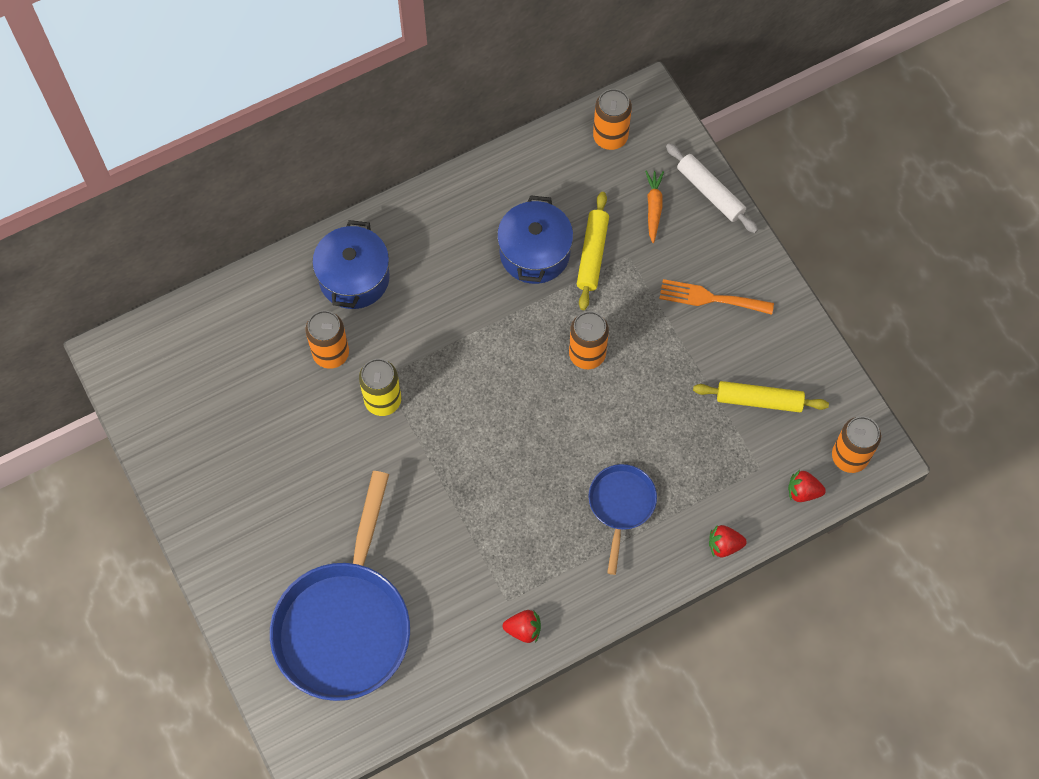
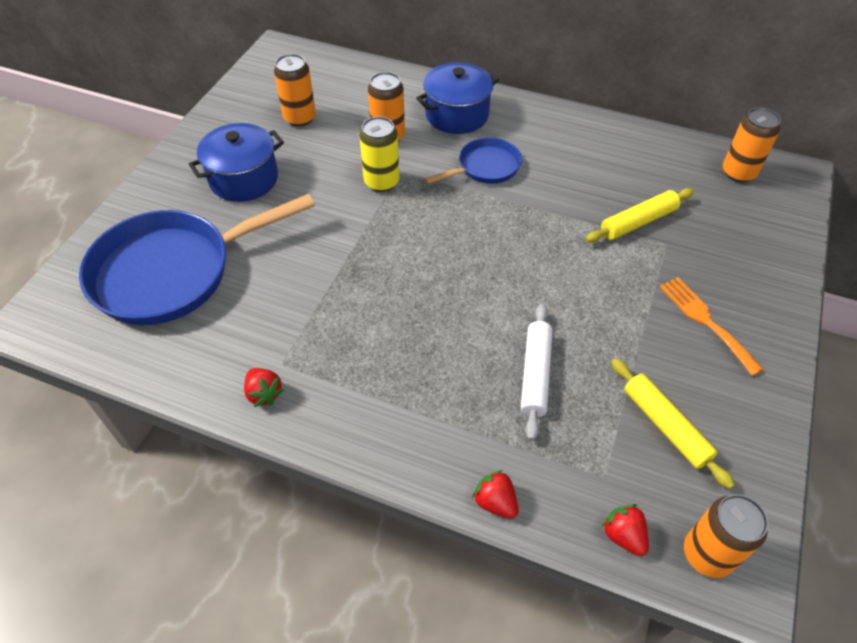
camera: 50 degrees right, 15 degrees down
(534, 253) = (595, 190): blue pot -> blue pot (244, 179)
(587, 354) = (555, 272): orange can -> orange can (300, 118)
(621, 505) = (450, 387): blue pan -> blue pan (485, 167)
(653, 207) = (725, 233): orange carrot -> none
(710, 192) = (788, 259): white rolling pin -> white rolling pin (535, 374)

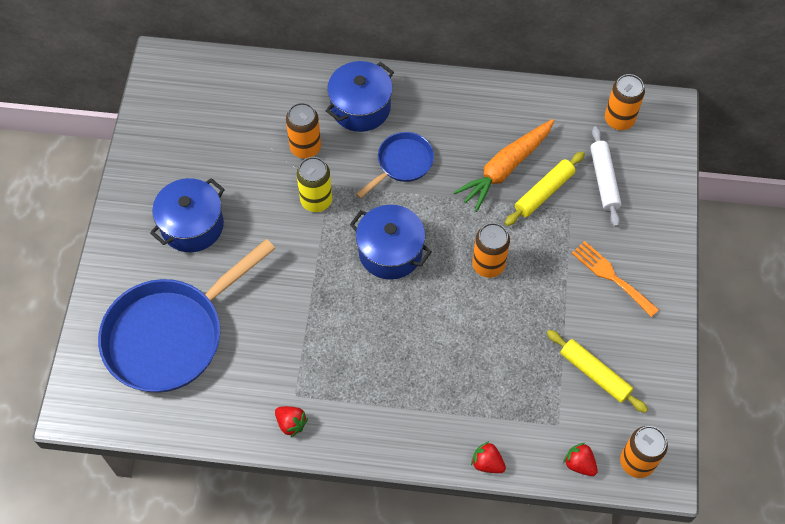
camera: 15 degrees left, 10 degrees up
(300, 118) = (216, 144): orange can -> orange can (488, 265)
(445, 243) = (390, 252): none -> blue pot
(535, 374) = (492, 355): white rolling pin -> white rolling pin (604, 180)
(598, 192) = (505, 168): none -> orange carrot

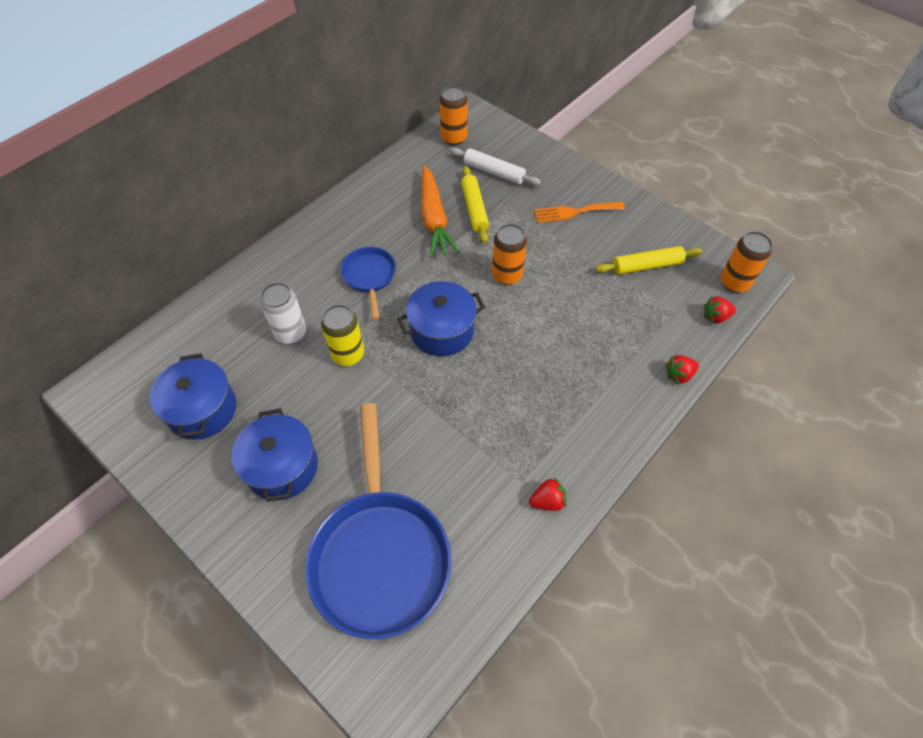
camera: 55 degrees left, 5 degrees down
(305, 147) = (290, 333): orange can -> white can
(360, 107) = (292, 274): blue pot -> blue pot (202, 409)

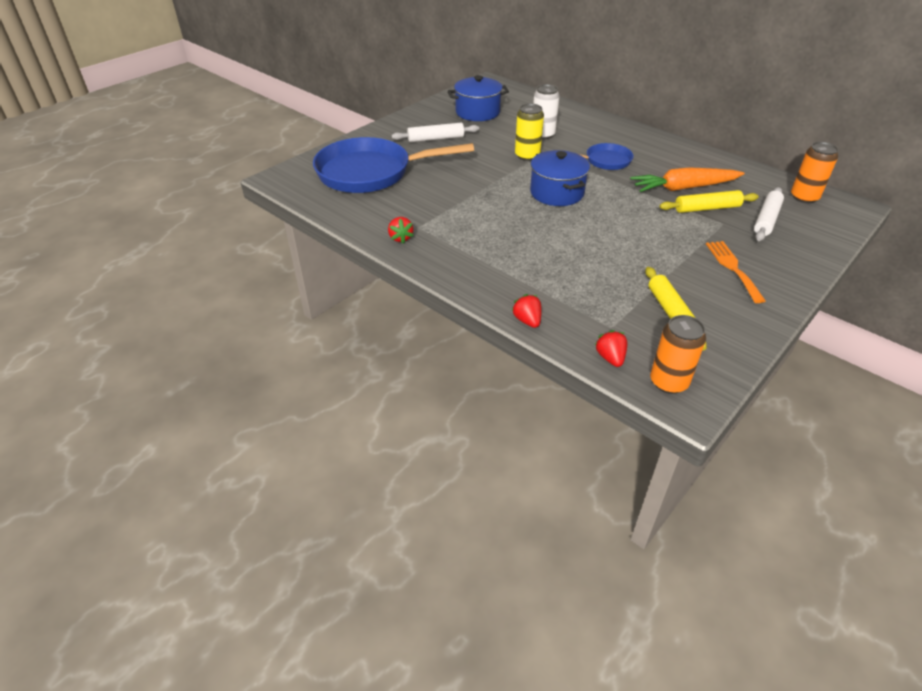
camera: 90 degrees right, 15 degrees down
(282, 467) = (436, 139): blue pot -> white rolling pin
(507, 275) = (628, 224): orange can -> none

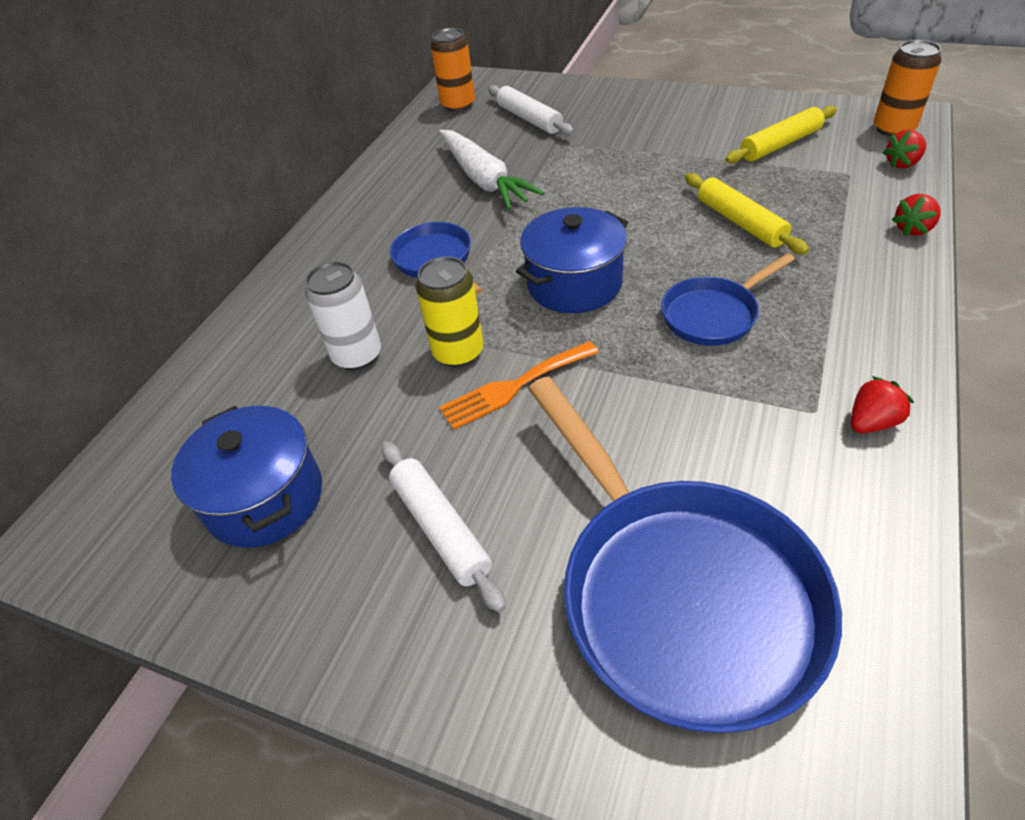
camera: 105 degrees left, 5 degrees up
(502, 223) = (713, 315): none -> blue pan
(684, 188) = (484, 180): orange carrot -> white carrot
(707, 208) = (529, 156): yellow rolling pin -> yellow rolling pin (740, 222)
(733, 268) = (654, 124): orange fork -> orange fork (514, 387)
(766, 220) = (529, 119): white rolling pin -> white rolling pin turned 45 degrees clockwise

